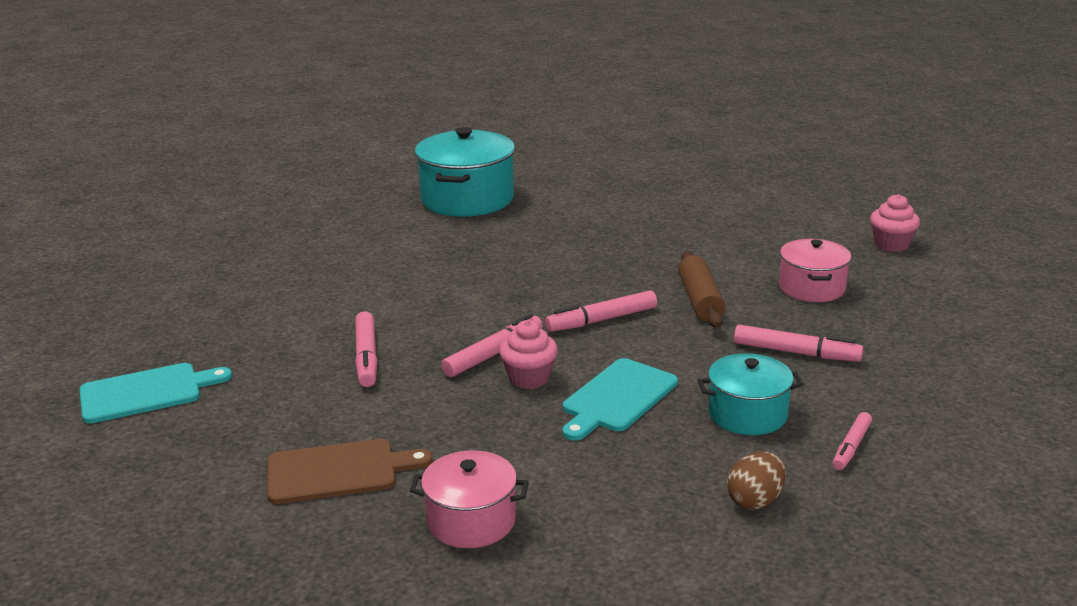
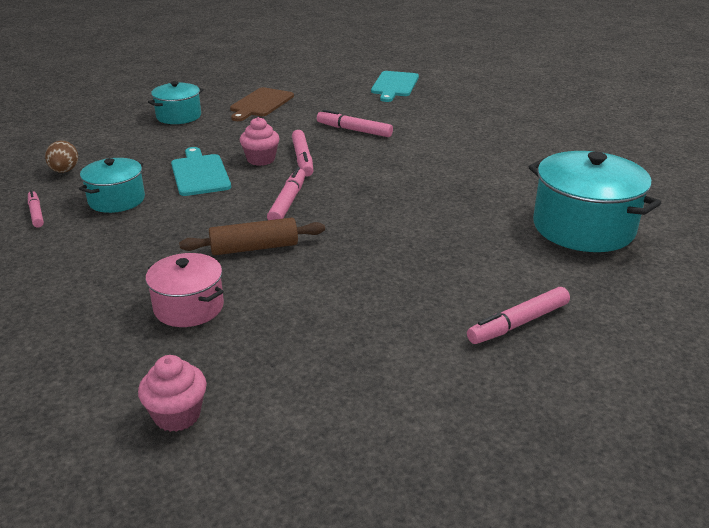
camera: 125 degrees right, 5 degrees up
(471, 521) = (179, 116): pink pot -> turquoise pot
(700, 300) = (254, 248): brown rolling pin -> brown rolling pin turned 45 degrees counterclockwise
(796, 352) = (133, 247): pink marker -> pink marker (518, 323)

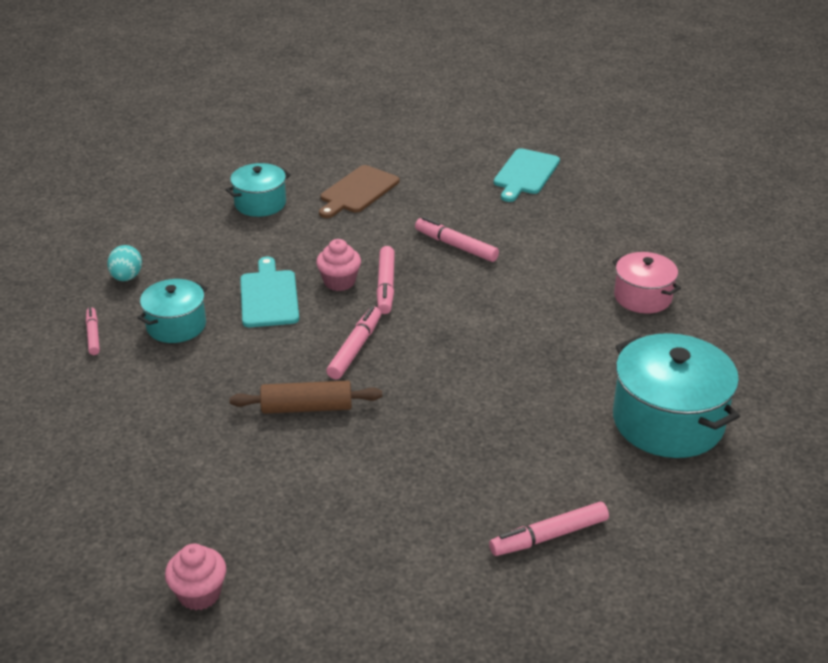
camera: 10 degrees right, 5 degrees up
(64, 171) = (127, 277): brown egg -> turquoise egg
(189, 307) = (228, 475): pink pot -> pink pot (642, 297)

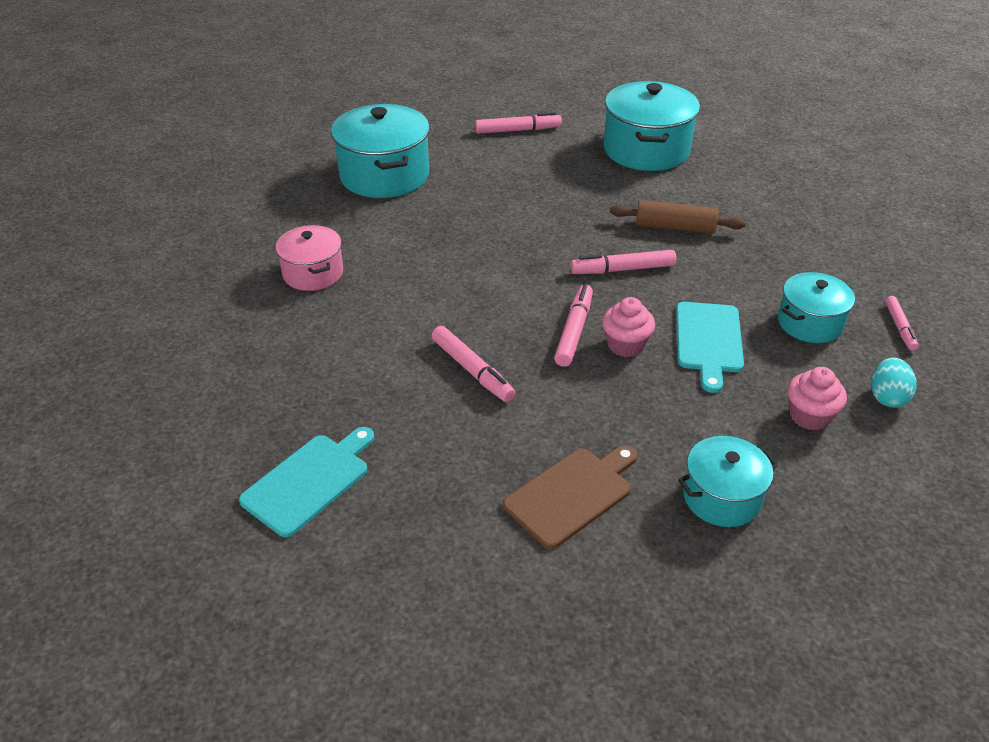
camera: 165 degrees left, 5 degrees up
(199, 594) = (754, 136): pink cupcake -> pink cupcake (809, 416)
(355, 348) = (623, 269): pink marker -> pink marker turned 45 degrees clockwise
(357, 530) = (646, 150): none -> turquoise pot

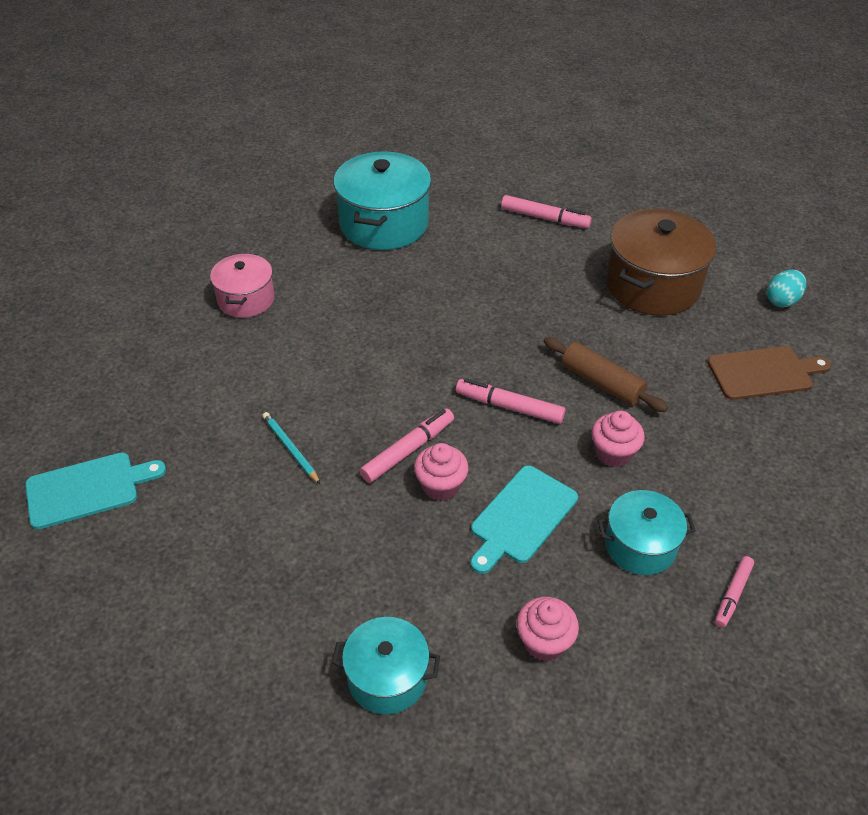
camera: 30 degrees right, 5 degrees up
(472, 370) = (290, 449): pink marker -> turquoise pencil
(572, 494) = (266, 606): brown cutting board -> brown cutting board (763, 373)
(646, 150) = (652, 285): turquoise pot -> brown pot
(730, 271) = (613, 453): none -> pink cupcake
(887, 397) = (643, 662): turquoise egg -> turquoise egg (782, 300)

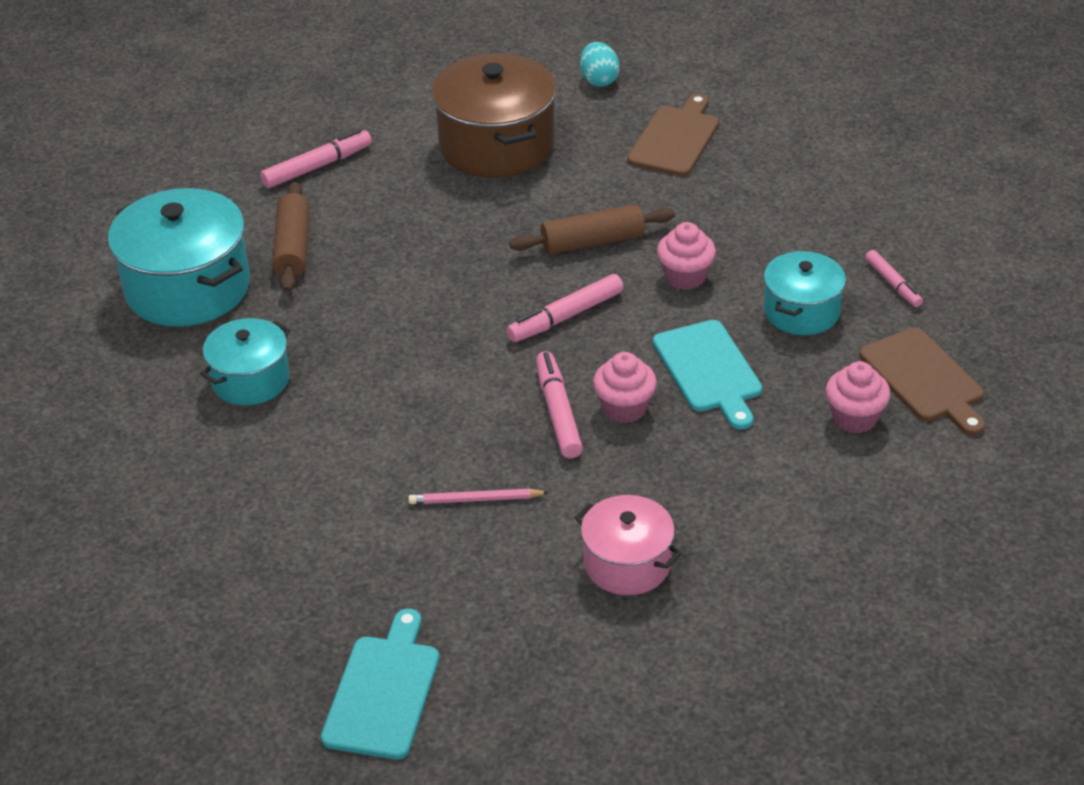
camera: 55 degrees left, 5 degrees down
(246, 299) = (197, 451): pink pot -> pink pot (627, 564)
(290, 449) = (475, 500): turquoise pencil -> pink pencil
(387, 677) = (816, 536): turquoise pot -> turquoise pot (251, 380)
(459, 246) = (293, 248): none -> brown rolling pin
(633, 673) = (924, 379): none -> brown cutting board

